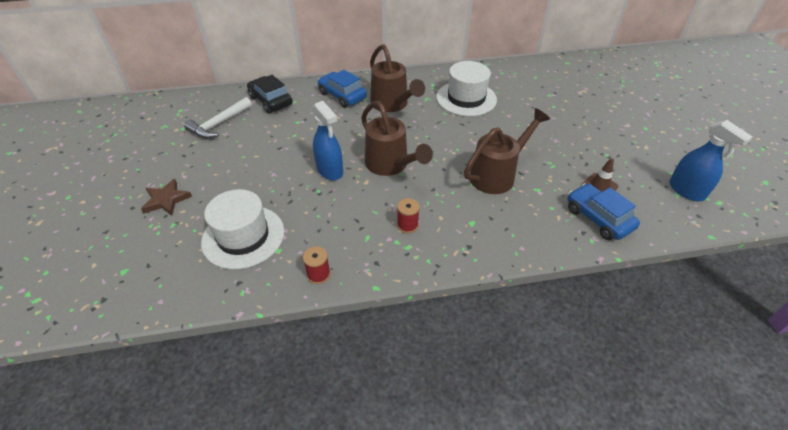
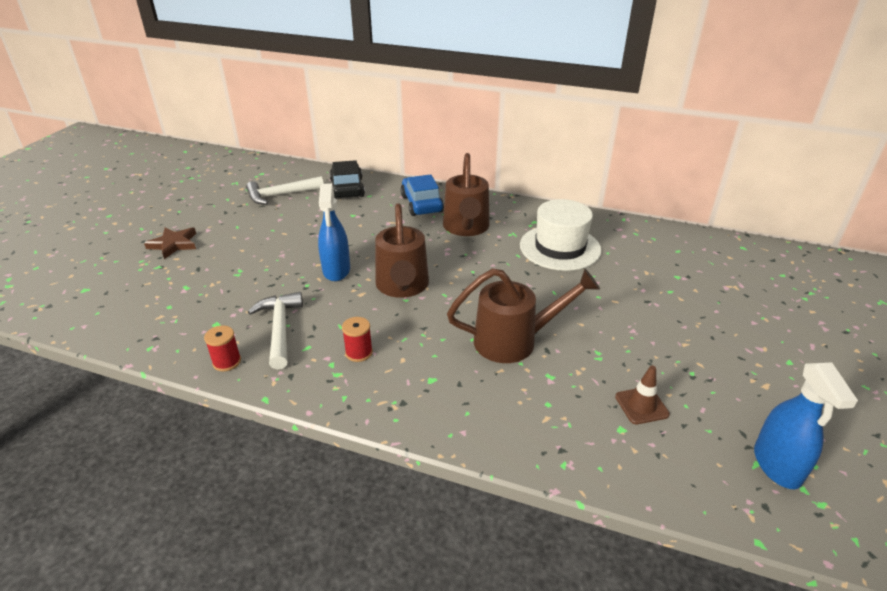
camera: 30 degrees right, 10 degrees down
(243, 236) = (200, 300): white hat -> none
(333, 232) = (280, 329): none -> white hammer
(598, 218) = (600, 442): blue car -> none

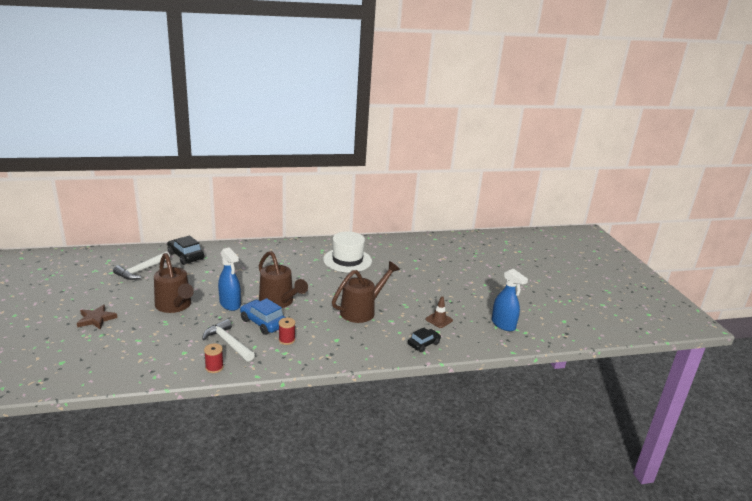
camera: 35 degrees left, 10 degrees down
(422, 204) = (246, 255): blue car -> blue car (263, 323)
(466, 228) = (286, 262): brown watering can -> brown watering can (175, 306)
(575, 446) = (423, 344): none -> black car

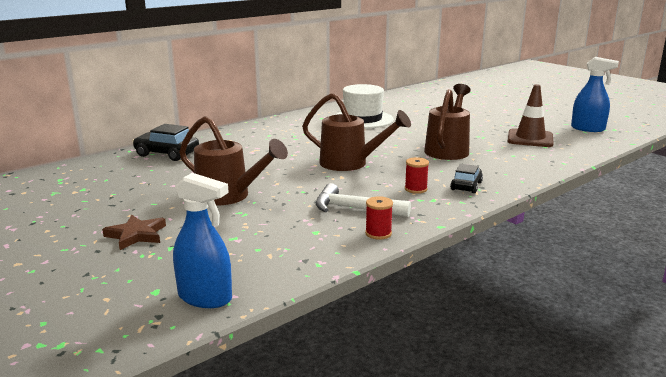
camera: 25 degrees left, 5 degrees down
(141, 271) = (126, 178): white hammer -> none
(230, 304) = (296, 178): blue spray bottle -> blue spray bottle (205, 297)
(263, 323) = (364, 183): blue car -> none
(423, 344) = (551, 157): black car -> black car (466, 186)
(439, 320) = (530, 138): brown traffic cone -> brown traffic cone, size x1.68

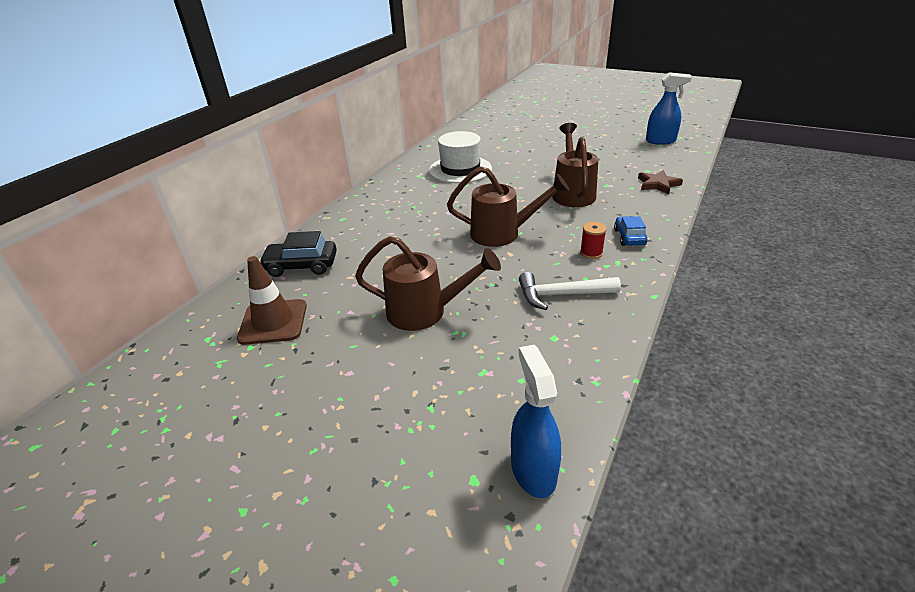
camera: 20 degrees left, 15 degrees up
(136, 235) = (377, 401): brown star -> brown star (658, 184)
(205, 297) = (533, 470): blue spray bottle -> blue spray bottle turned 105 degrees counterclockwise
(378, 233) = (611, 322): red spool -> none
(466, 186) = (629, 237): black car -> blue car
(530, 138) = (627, 163): brown traffic cone -> brown traffic cone (273, 322)

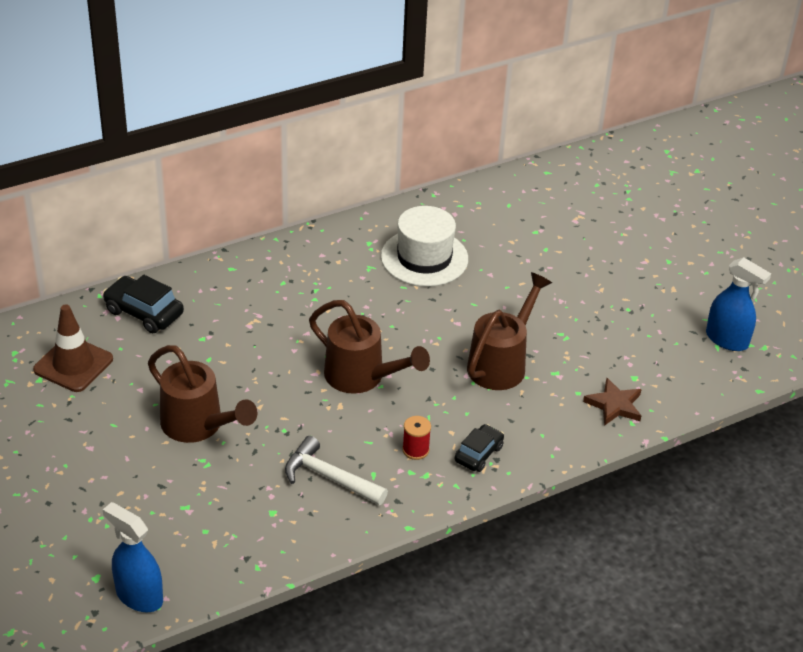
camera: 30 degrees right, 5 degrees up
(533, 470) = (139, 596): blue spray bottle -> blue spray bottle turned 75 degrees counterclockwise
(629, 237) = (478, 454): blue car -> black car

